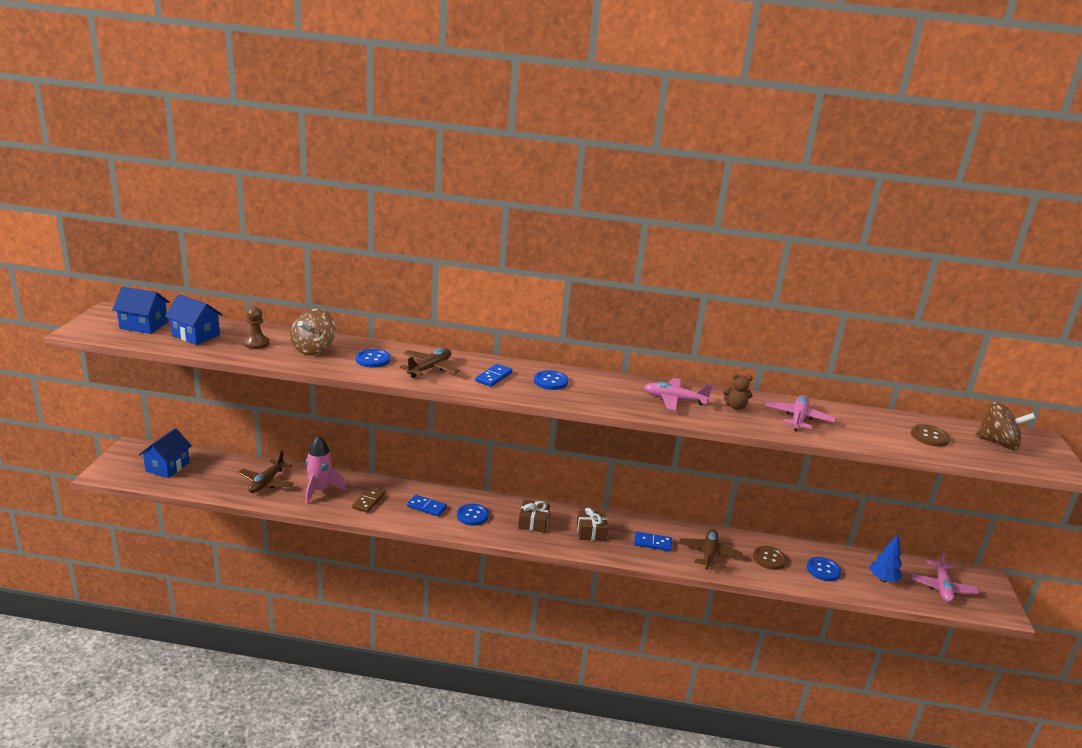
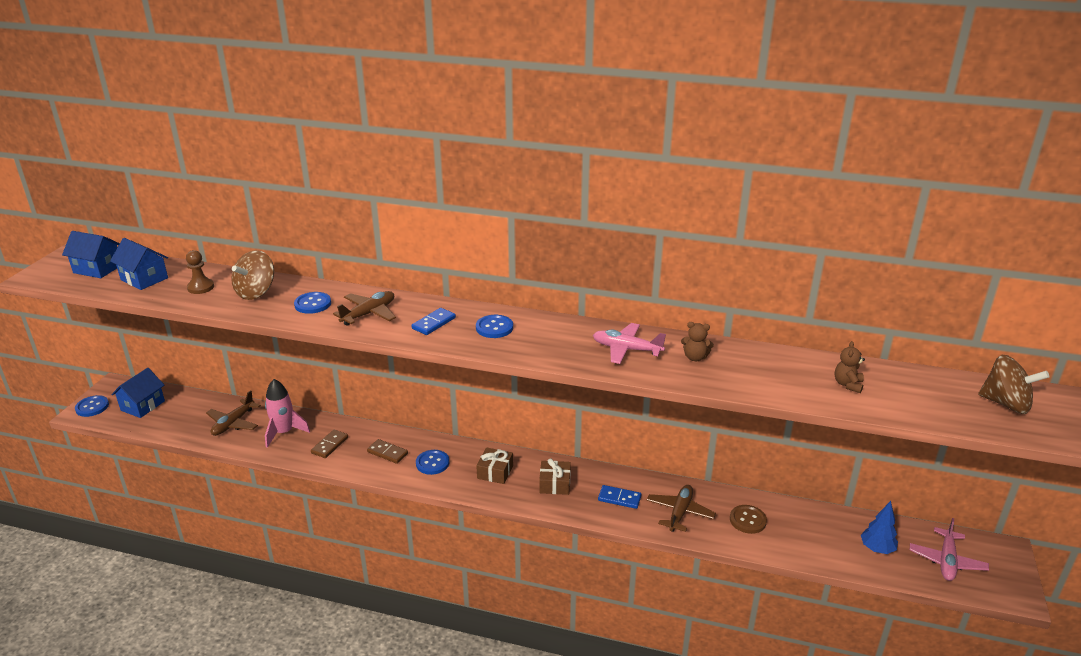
camera: 10 degrees right, 5 degrees up
(426, 507) = (387, 453): blue domino -> brown domino
(798, 418) = (765, 372): pink plane -> none
(823, 570) = (808, 535): blue button -> blue button (92, 407)
(869, 428) = (847, 384): none -> brown teddy bear
(929, 437) = (920, 395): brown button -> none

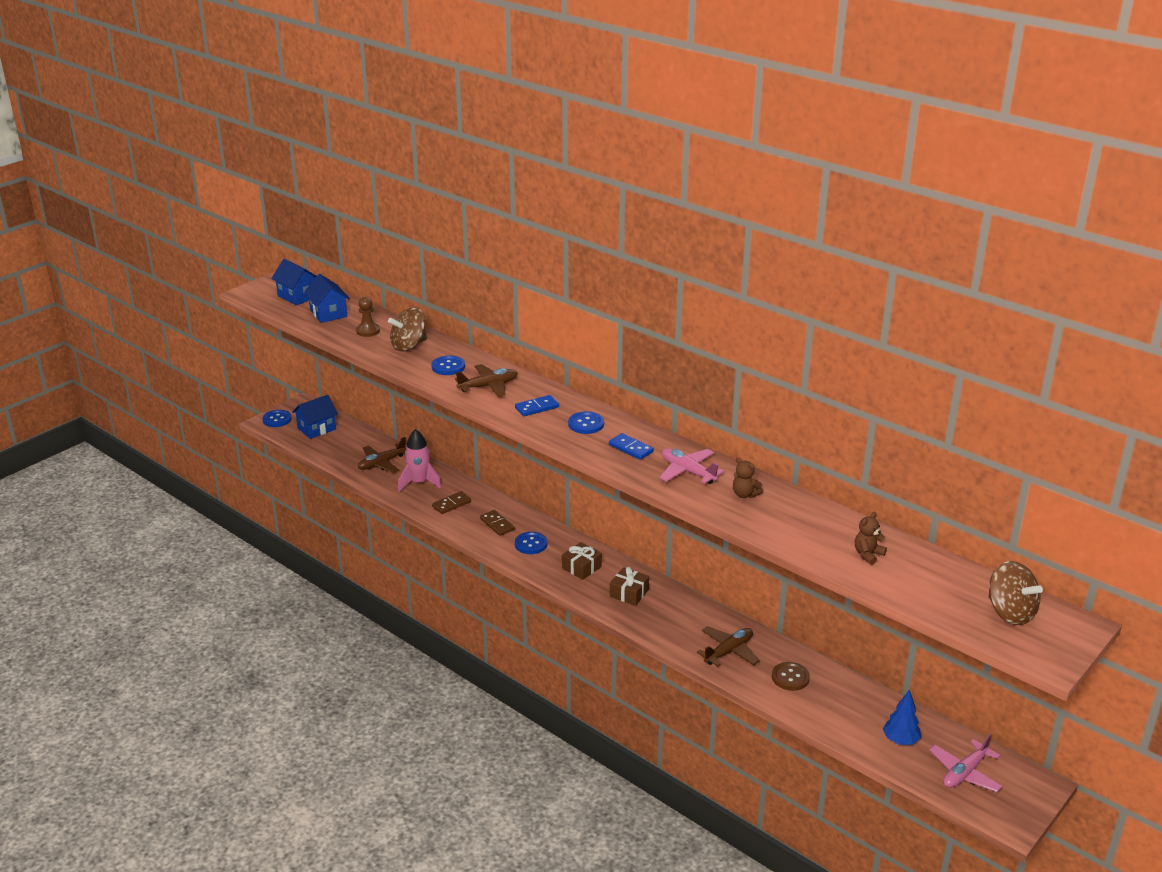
camera: 25 degrees right, 0 degrees up
(619, 498) = (680, 622): blue domino -> blue domino (631, 448)

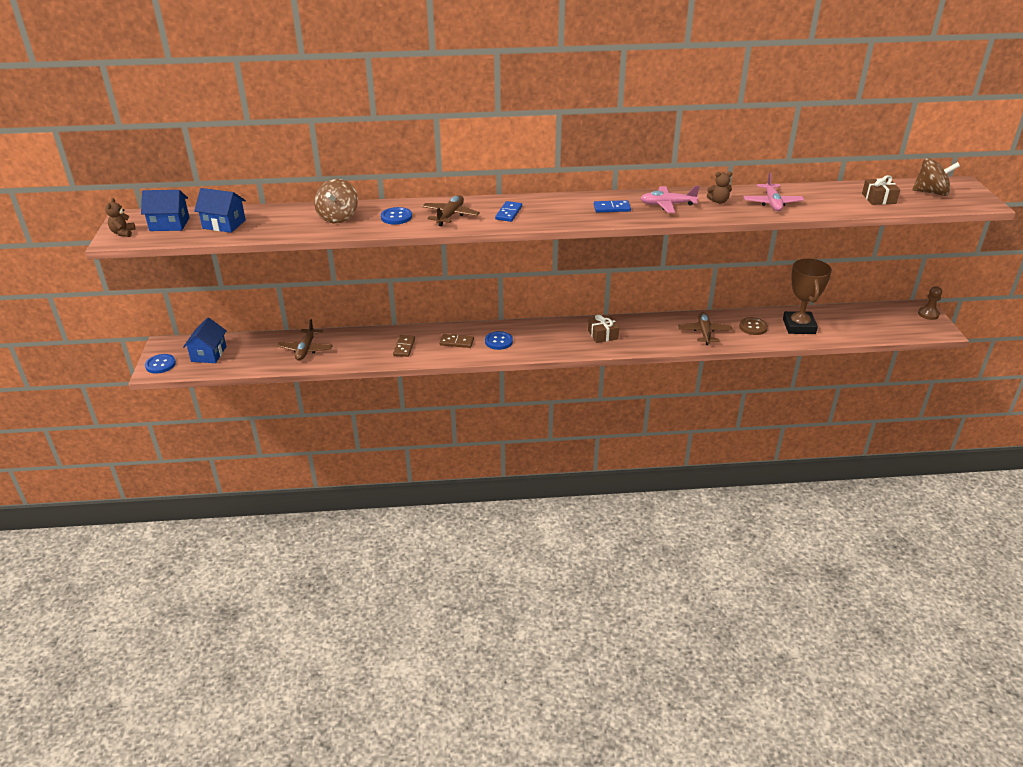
camera: 45 degrees left, 5 degrees up
(368, 331) = (284, 222): brown pawn -> brown pawn (928, 314)
(419, 483) = (357, 347): pink rocket -> none
(581, 567) = (552, 337): brown gift -> brown gift (878, 198)
(586, 424) = (558, 208): blue button -> none
(842, 708) = (799, 326): none -> brown trophy
(868, 554) = (830, 199): brown teddy bear -> brown teddy bear (123, 233)
(900, 740) = (845, 325): blue tree -> none
(965, 773) = (891, 322): pink plane -> pink plane (772, 203)

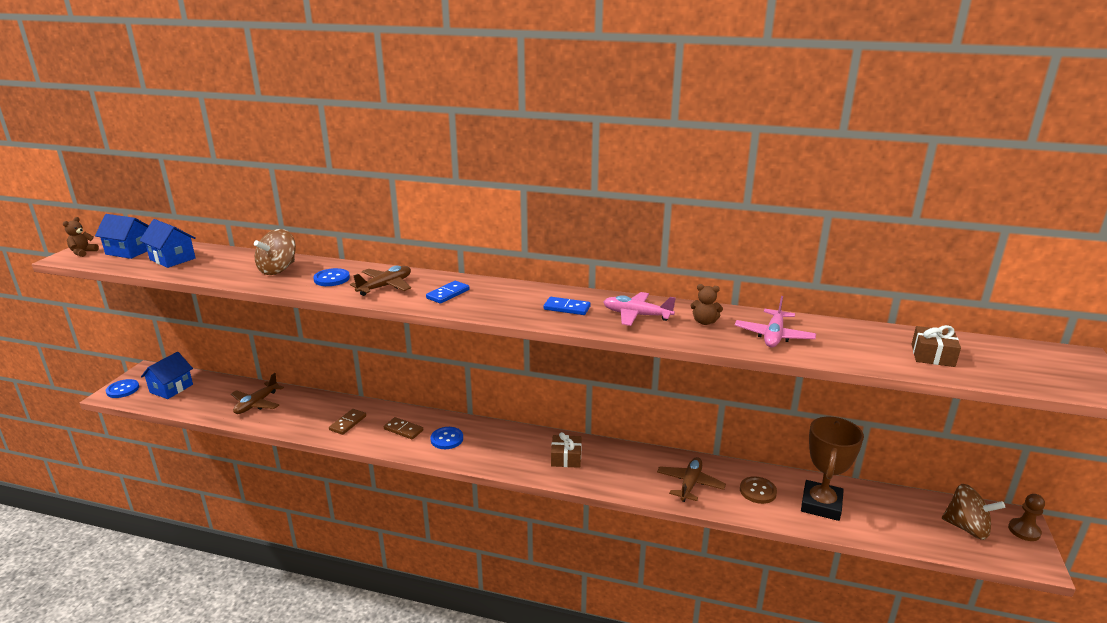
camera: 20 degrees right, 10 degrees down
(931, 192) = (1020, 361): brown spinning top -> brown spinning top (967, 528)

